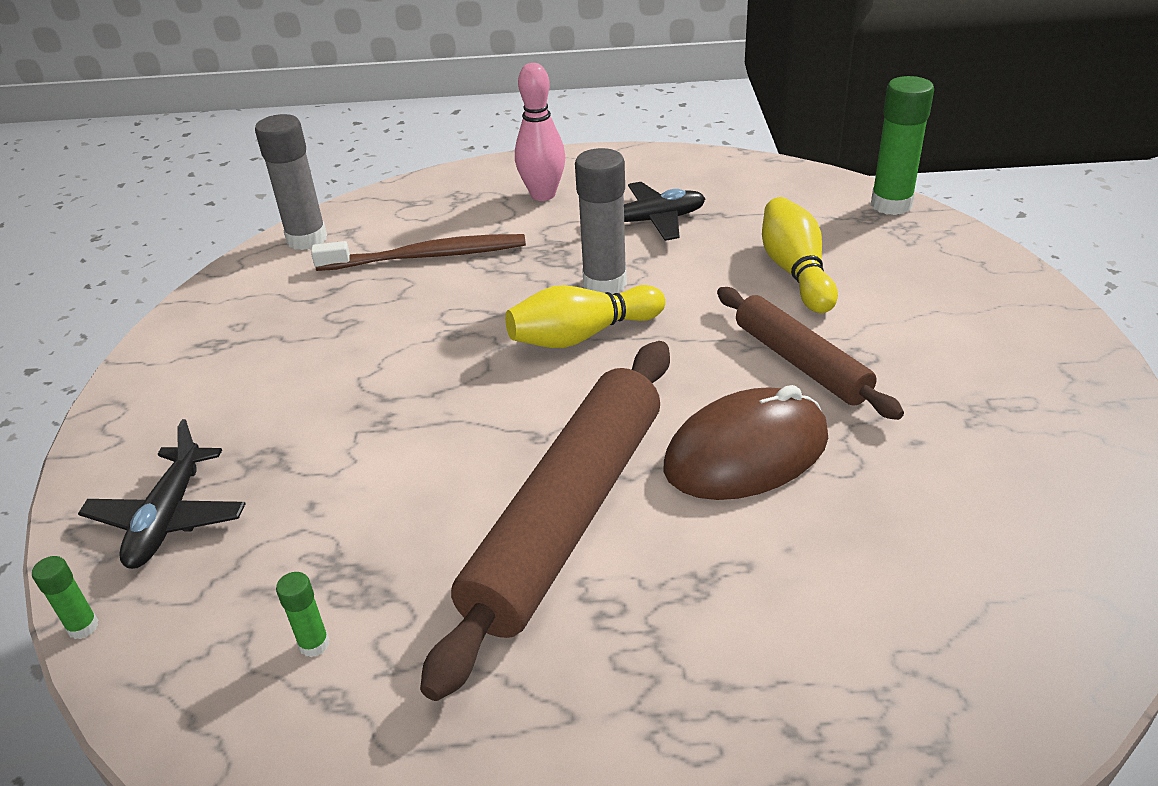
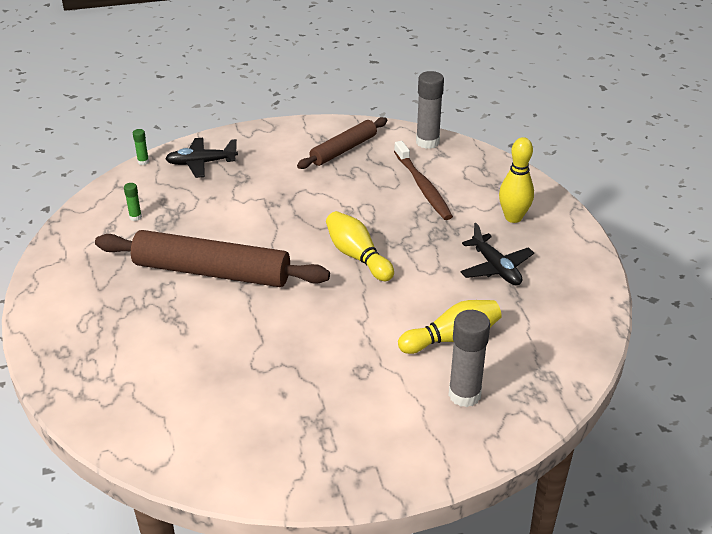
camera: 75 degrees right, 0 degrees up
(543, 195) = (513, 217): pink bowling pin -> yellow bowling pin
(604, 283) = (414, 258): grey glue stick -> grey glue stick (464, 395)
(746, 453) = (264, 327): brown mouse -> none
(800, 362) = (350, 344): brown rolling pin -> brown rolling pin (343, 150)
(891, 205) = (566, 386): green glue stick -> none

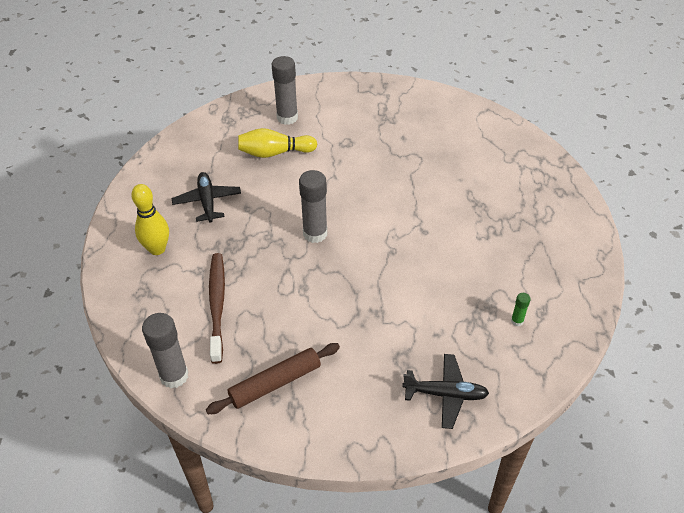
camera: 165 degrees left, 10 degrees up
(143, 162) = (515, 412): green glue stick -> none
(212, 272) = (443, 241): brown rolling pin -> none
(357, 256) = (315, 234): yellow bowling pin -> grey glue stick

